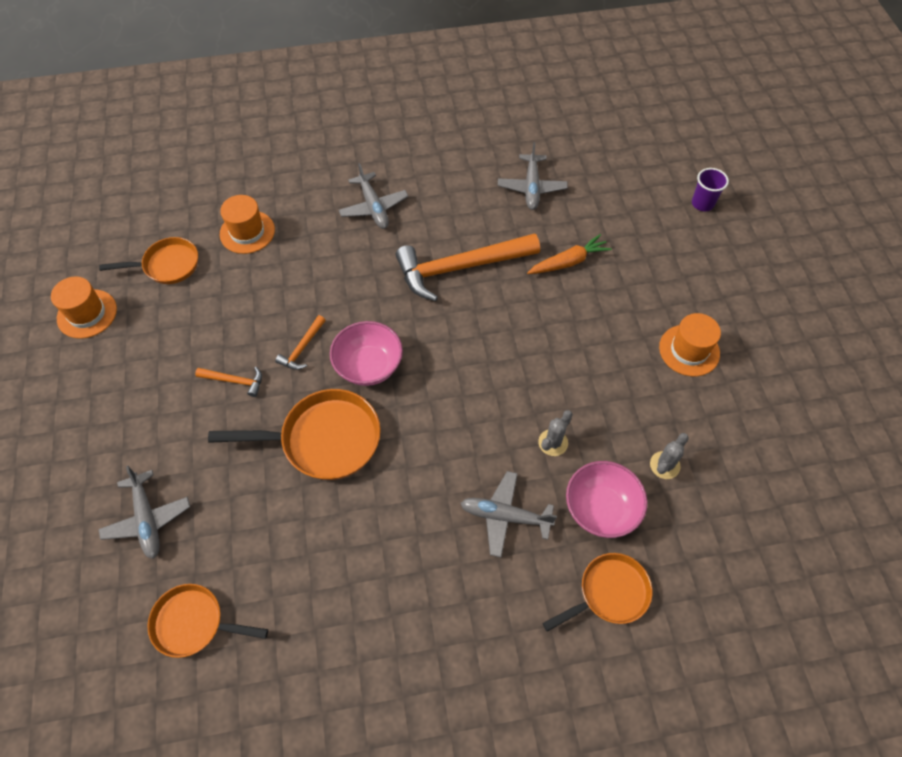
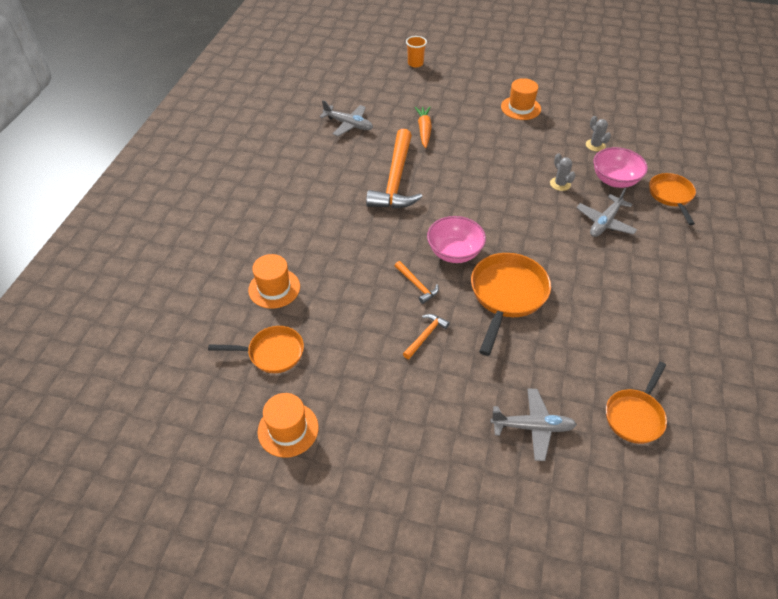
camera: 65 degrees left, 10 degrees down
(167, 265) = (272, 353): orange pan -> orange pan turned 75 degrees clockwise
(374, 207) = (306, 206): grey plane -> none
(702, 203) = (415, 63): purple cup -> orange cup

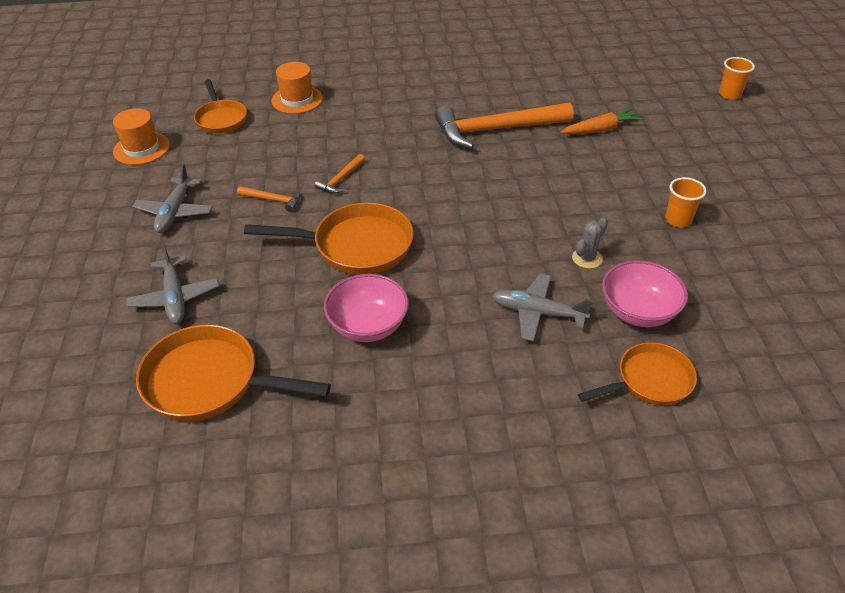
camera: 70 degrees right, 5 degrees down
(349, 124) = (565, 79): grey plane -> grey plane (175, 212)
(454, 252) = (404, 194): pink bowl -> pink bowl (368, 326)
(520, 108) = (723, 196): orange hat -> none
(536, 134) = (678, 220): none -> orange cup
(595, 145) = (704, 281): grey cactus -> none
(635, 416) = (209, 382): orange pan -> orange pan, size x1.55

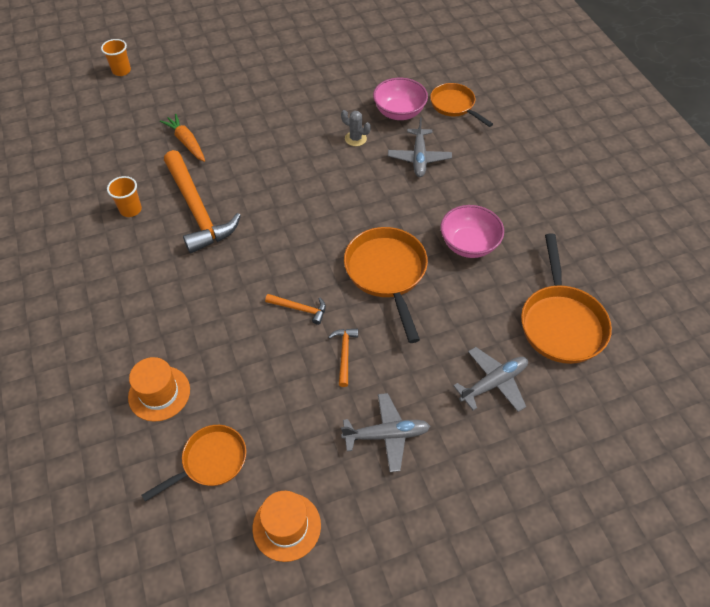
camera: 105 degrees left, 10 degrees up
(678, 220) = (299, 97): orange cup -> orange cup (131, 210)

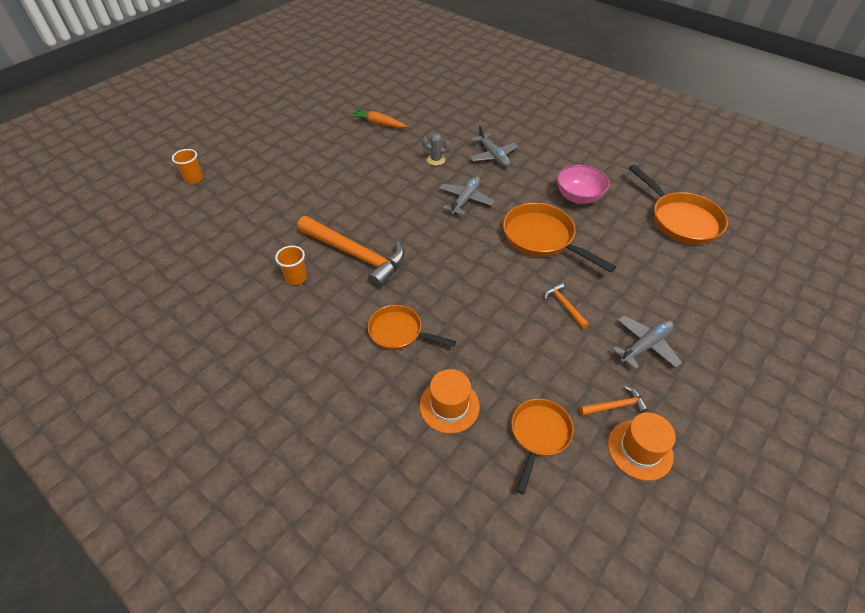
camera: 30 degrees left, 5 degrees down
(186, 142) = (301, 210): orange carrot -> orange carrot (378, 123)
(300, 309) = (503, 290): orange hammer -> orange hammer (615, 406)
(399, 112) = (451, 132): pink bowl -> none
(454, 106) = (486, 115): orange pan -> orange pan (399, 332)
(493, 382) = (678, 276): grey plane -> grey plane (465, 199)

